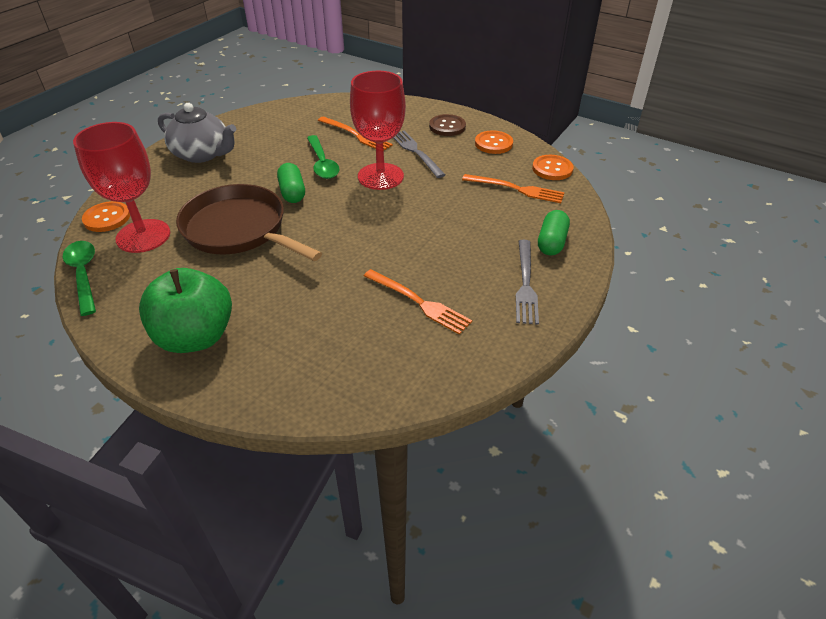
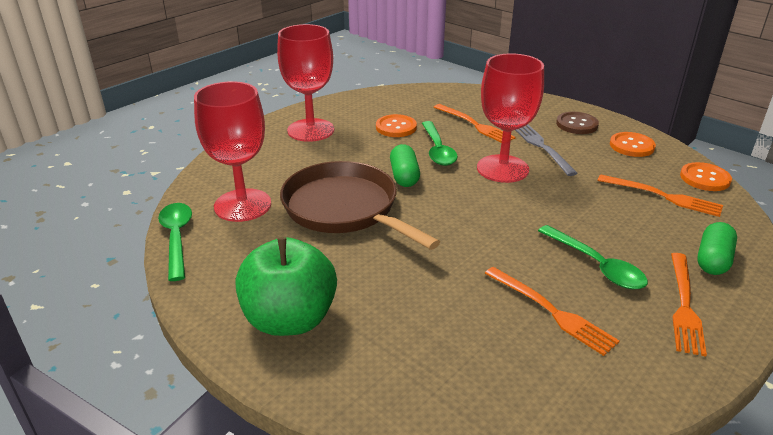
camera: 10 degrees right, 10 degrees down
(107, 218) = (207, 183): orange button -> orange button (396, 127)
(202, 154) = (310, 130): grey teapot -> red goblet
(457, 258) = (596, 265): none -> green spoon
(525, 284) = (684, 305): grey fork -> orange fork

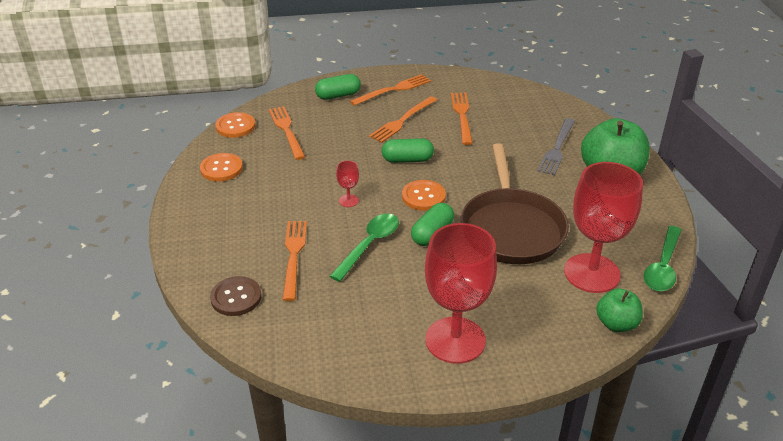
camera: 140 degrees left, 5 degrees up
(200, 180) = (616, 324): none -> green apple
(396, 127) = (367, 294): orange button -> orange button (423, 197)
(502, 169) = (348, 201): red goblet -> red goblet, size x0.40
(517, 224) = (407, 160): none -> green capsule
(542, 147) = (285, 202): grey fork -> grey fork (557, 148)
(576, 124) = (214, 208): brown button -> brown button (236, 297)
(596, 265) = (402, 121): green spoon -> orange fork

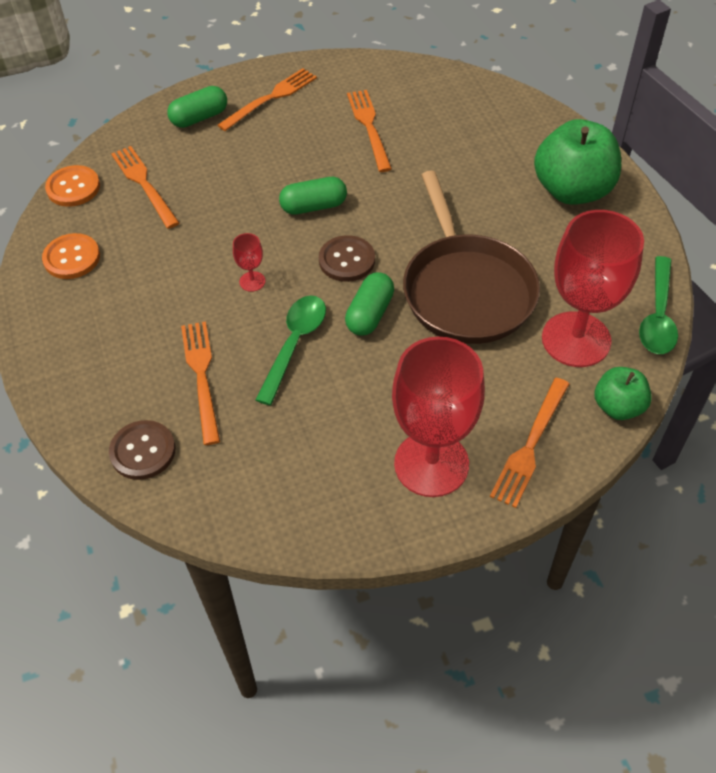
camera: 10 degrees left, 15 degrees up
(402, 121) = (293, 146): orange fork -> orange fork (530, 445)
(423, 197) = (347, 260): orange button -> brown button
(557, 148) = (499, 160): grey fork -> none

